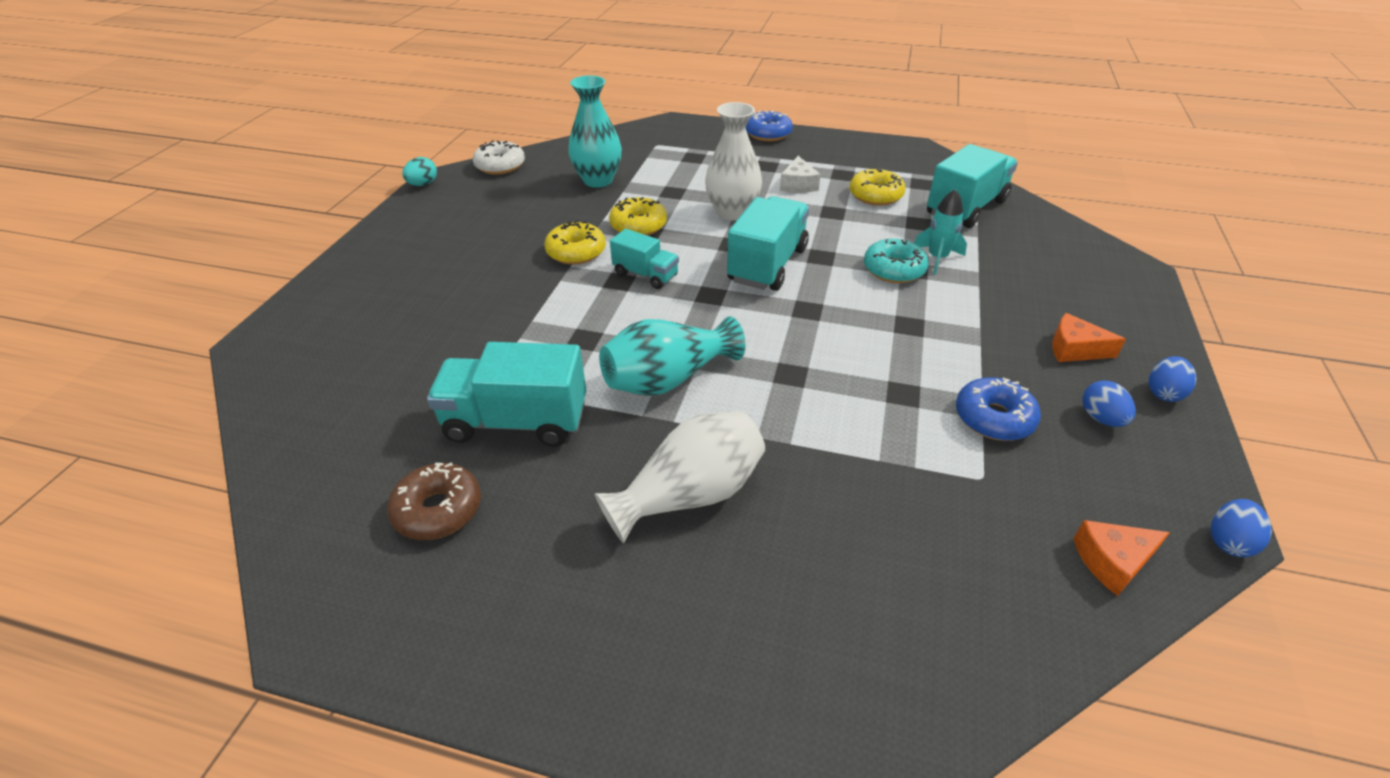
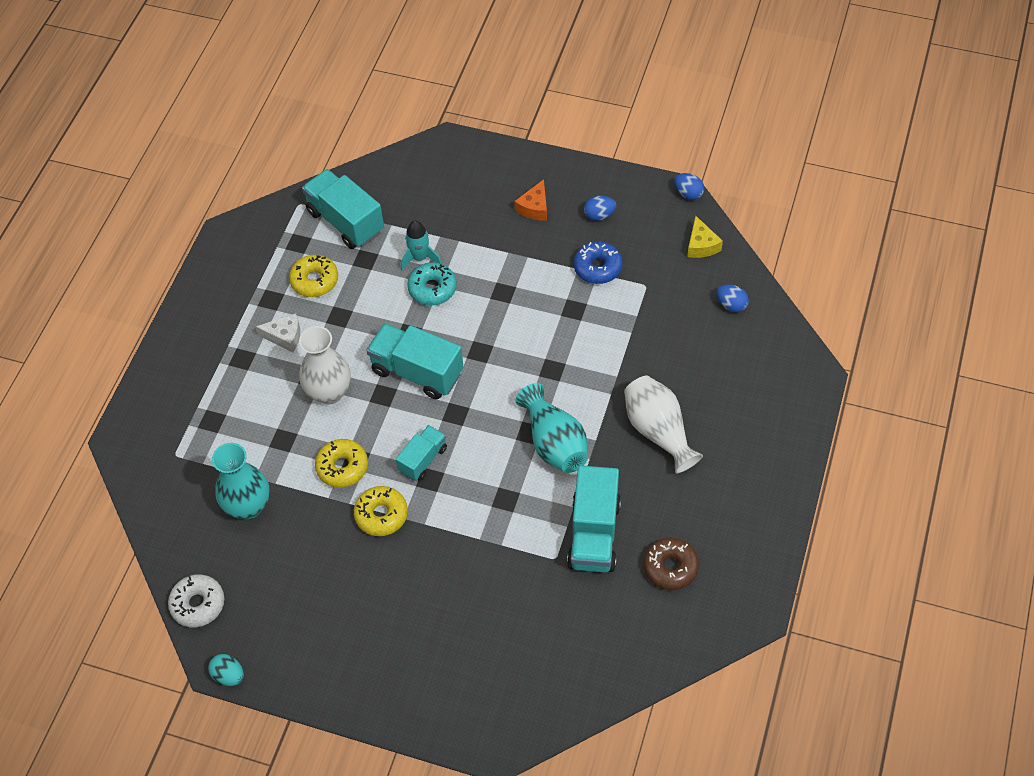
camera: 85 degrees left, 15 degrees up
(768, 134) = (170, 351): blue donut -> none
(1112, 561) = (701, 245): orange cheese -> yellow cheese
(1163, 393) = (578, 178): blue egg -> blue egg (731, 305)

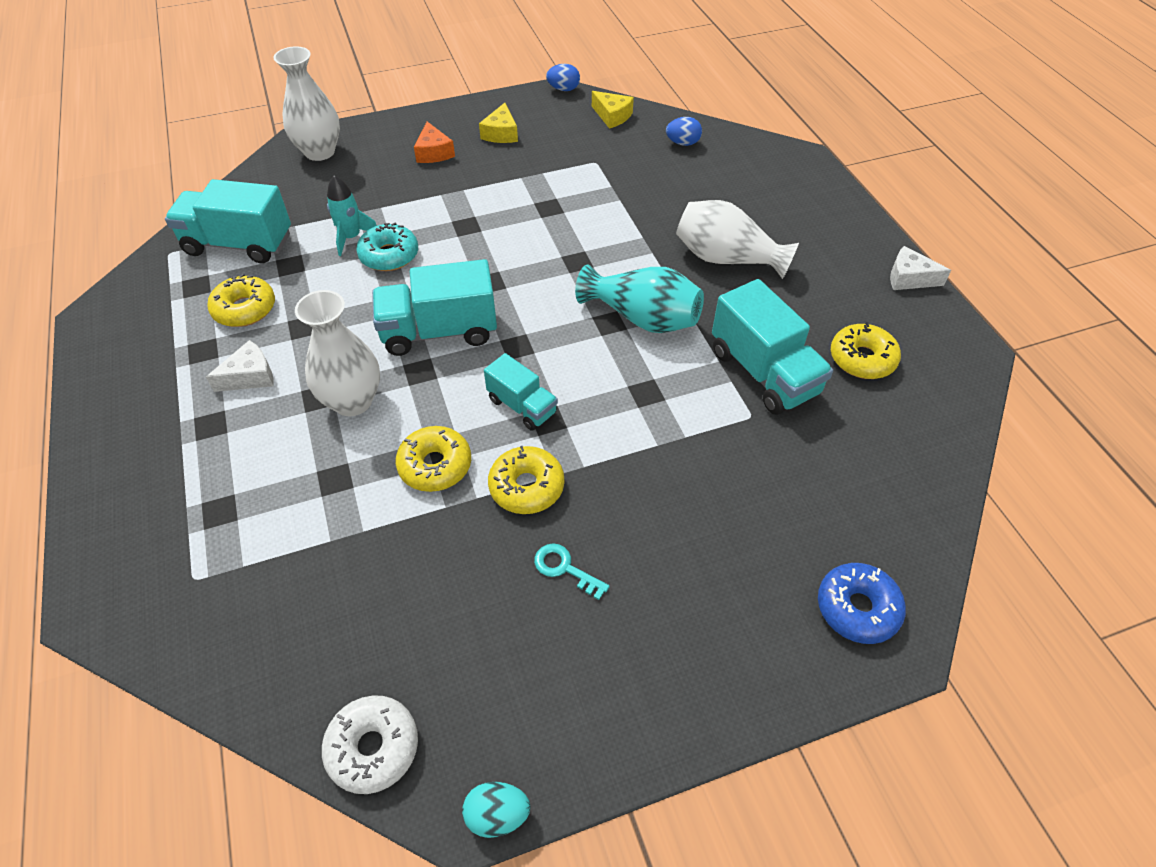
camera: 40 degrees left, 5 degrees down
(248, 506) = (348, 578): turquoise vase -> none
(361, 578) = (565, 568): none -> turquoise key
(423, 459) = (522, 406): turquoise truck -> turquoise truck turned 135 degrees clockwise
(455, 161) = (320, 152): none -> white vase
(597, 267) = (538, 168): blue donut -> blue donut (857, 608)
(599, 215) = (501, 133): blue egg -> yellow cheese
(670, 567) = (862, 359): brown donut -> yellow donut
(776, 530) = (909, 278): none -> white cheese

